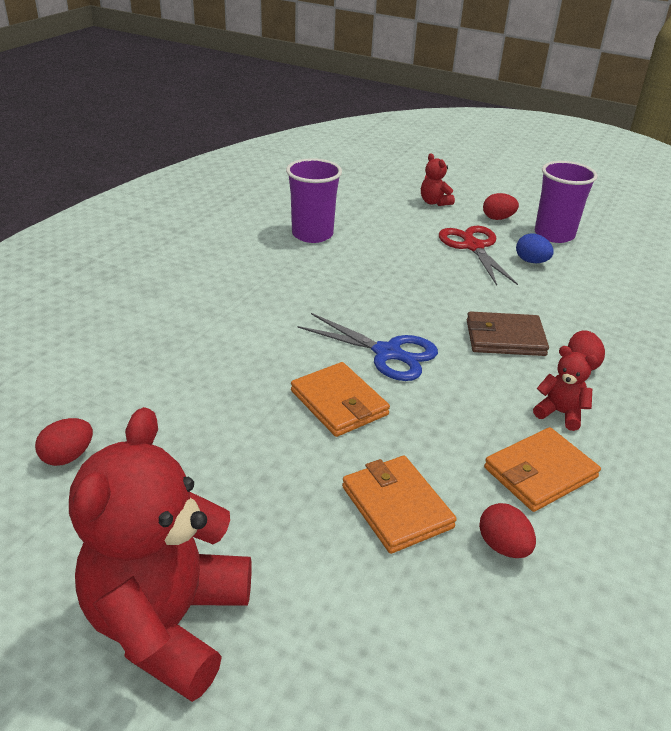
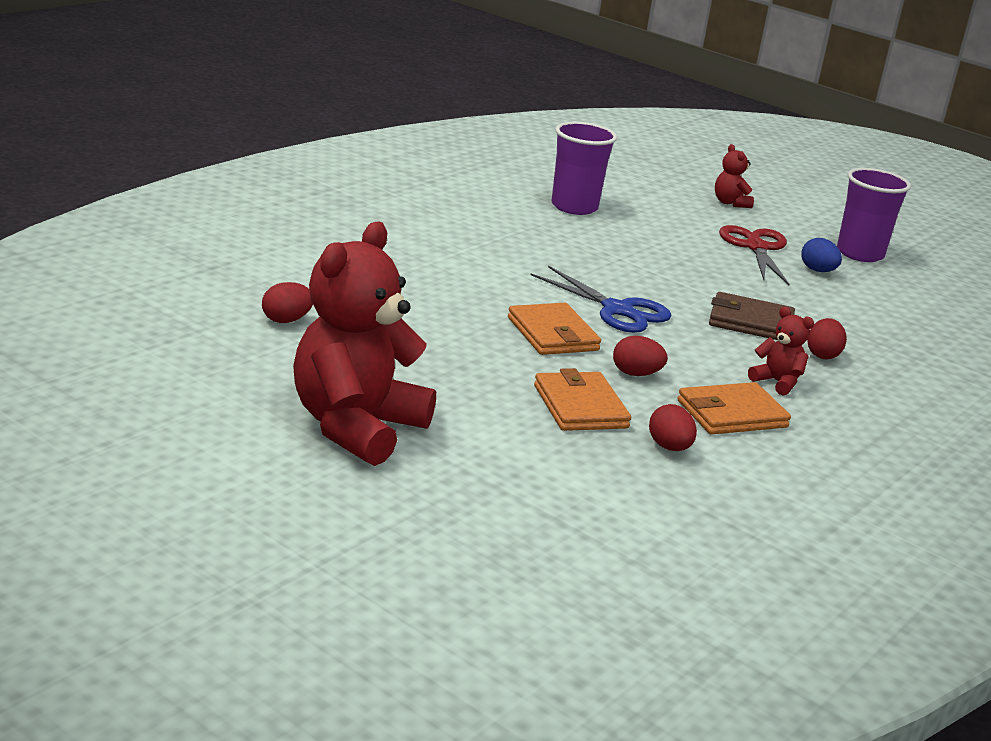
camera: 10 degrees right, 10 degrees down
(498, 218) = (799, 229): red egg -> red egg (636, 374)

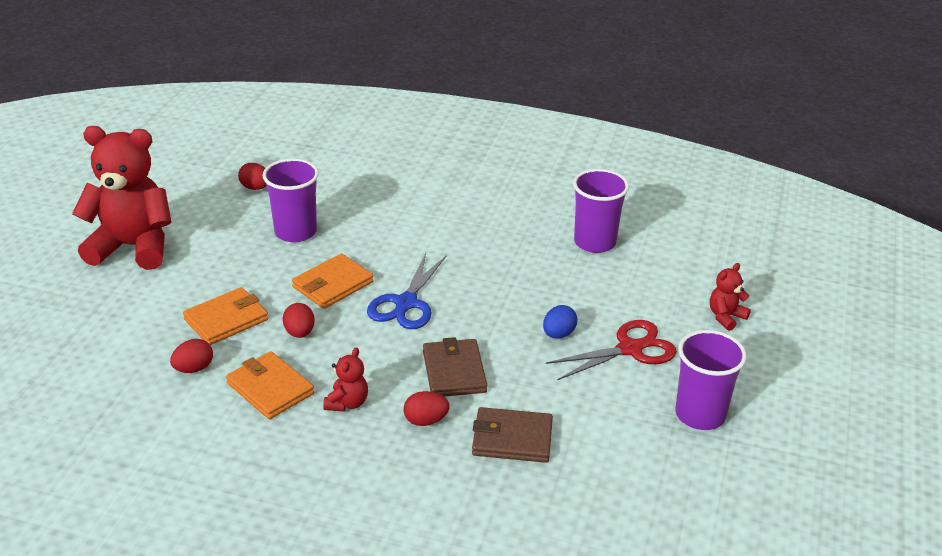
camera: 70 degrees right, 10 degrees up
(420, 325) = (295, 232): none -> purple cup
(817, 271) = (619, 393): blue egg -> blue egg (558, 334)
(864, 328) = (512, 439): none -> brown wallet

